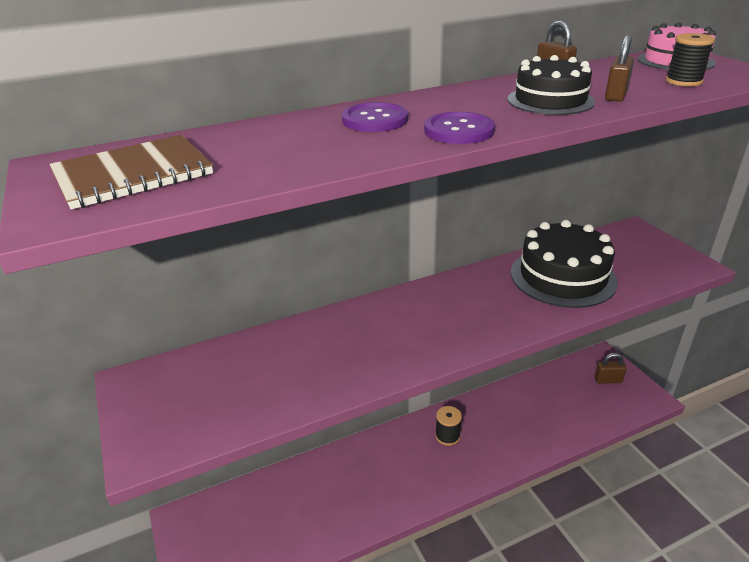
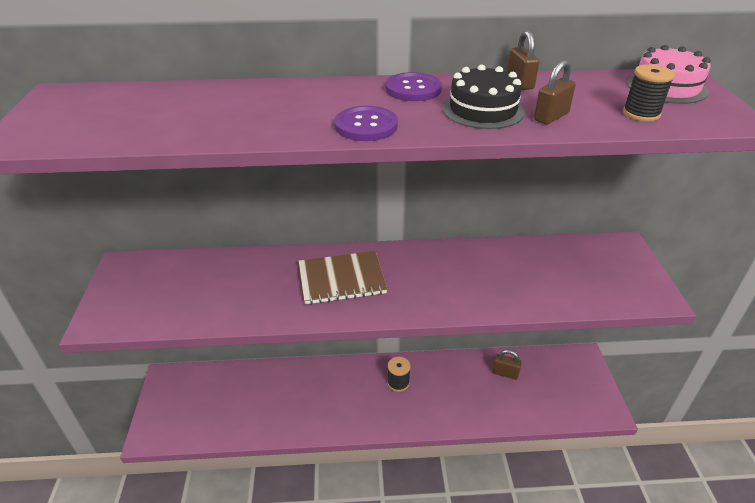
camera: 20 degrees right, 5 degrees up
(133, 174) = (95, 114): brown notebook -> brown notebook (341, 279)
(375, 120) = (313, 100): purple button -> purple button (413, 89)
(563, 276) = (515, 273): black cake -> none
(608, 380) = (575, 380): brown padlock -> brown padlock (505, 373)

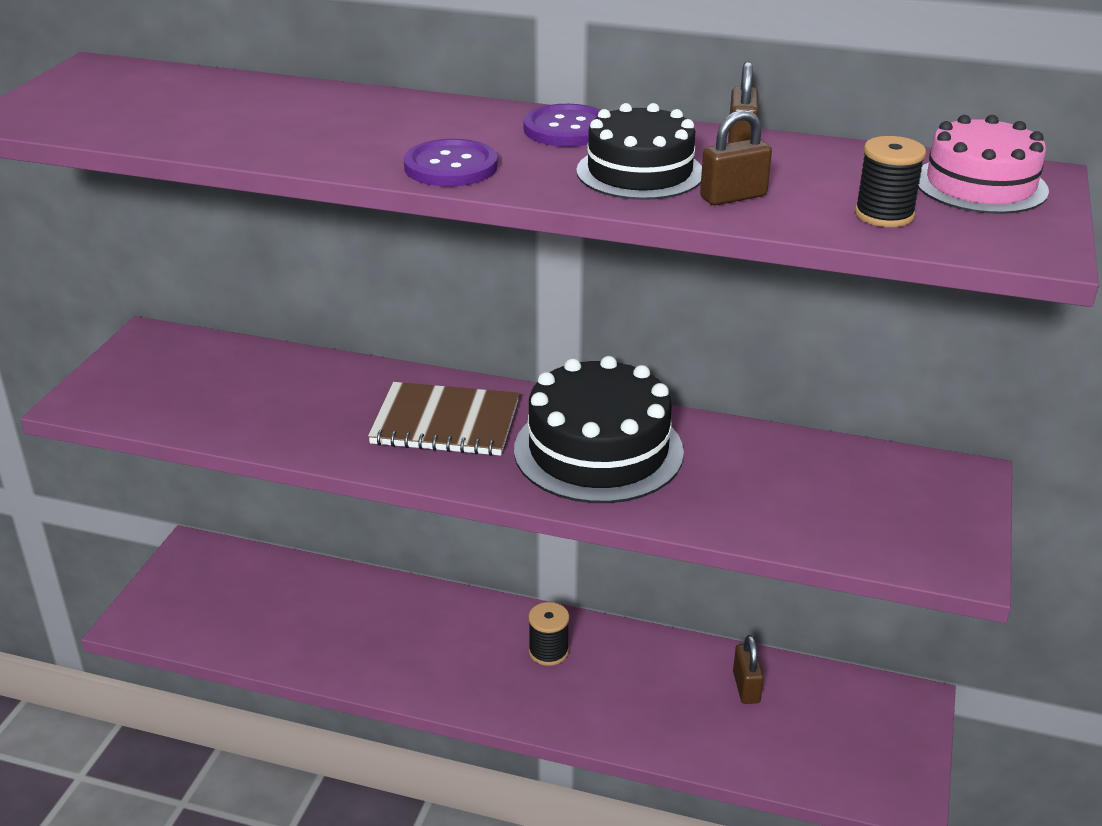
camera: 20 degrees right, 5 degrees down
(437, 276) = (598, 450): none -> black cake
(505, 373) = (746, 687): brown padlock -> brown padlock turned 45 degrees clockwise

